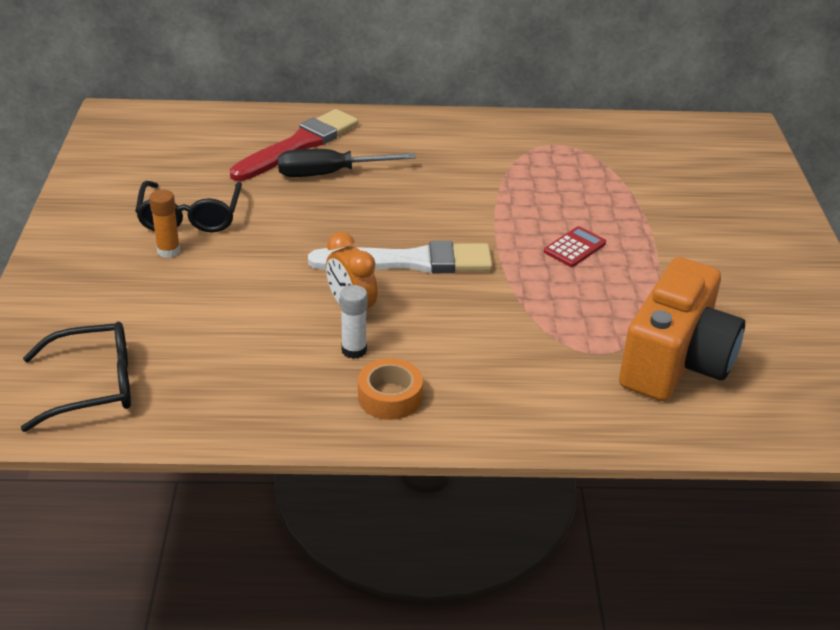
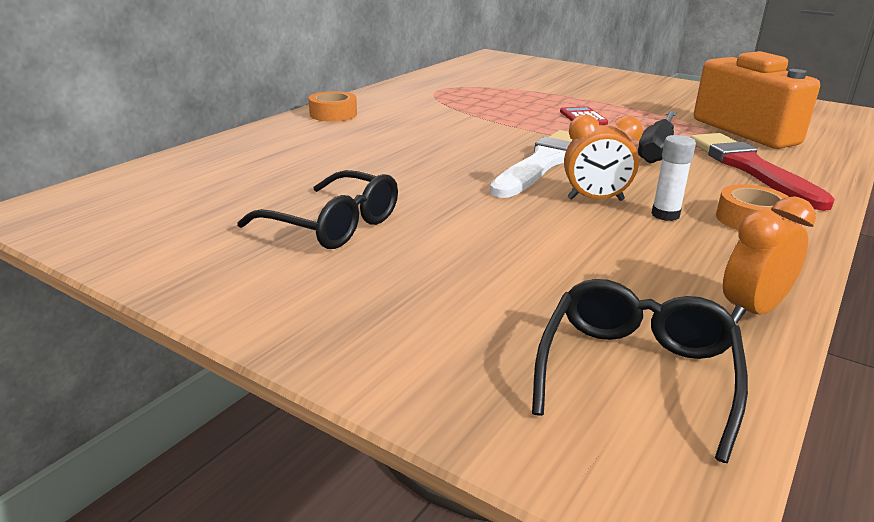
camera: 55 degrees left, 10 degrees down
(168, 251) = (386, 252): orange glue stick -> none
(211, 419) = (751, 311): none -> orange clock
(298, 145) = (287, 151): red brush -> red brush (751, 168)
(329, 174) = (358, 153): black screwdriver -> black screwdriver (657, 150)
(408, 126) = (333, 114): none -> orange tape

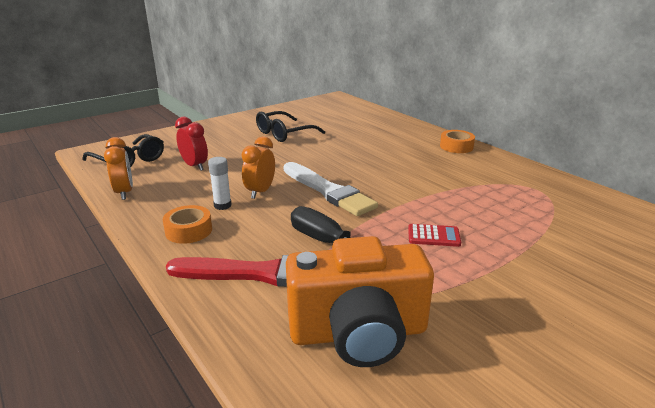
camera: 110 degrees right, 0 degrees up
(571, 275) = (195, 166): none -> red clock

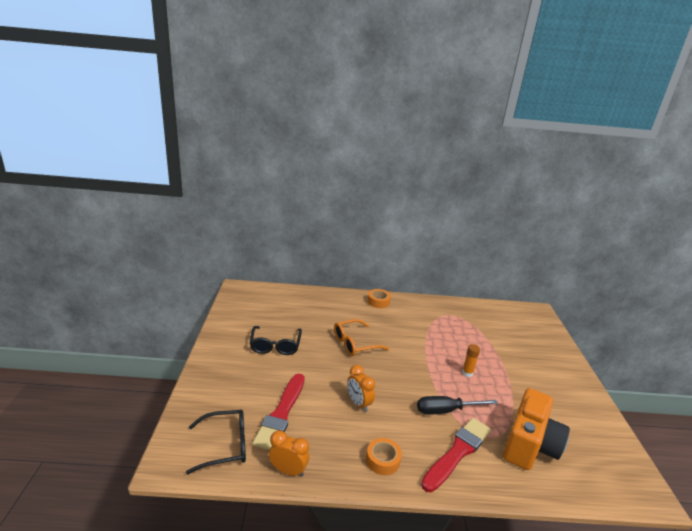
camera: 55 degrees left, 0 degrees up
(195, 166) = (281, 414): red clock -> red brush
(222, 205) = (361, 429): white glue stick -> none
(328, 191) = (386, 377): white brush -> none
(354, 160) = (354, 343): none -> orange glasses
(433, 236) = (467, 373): red calculator -> orange glue stick

